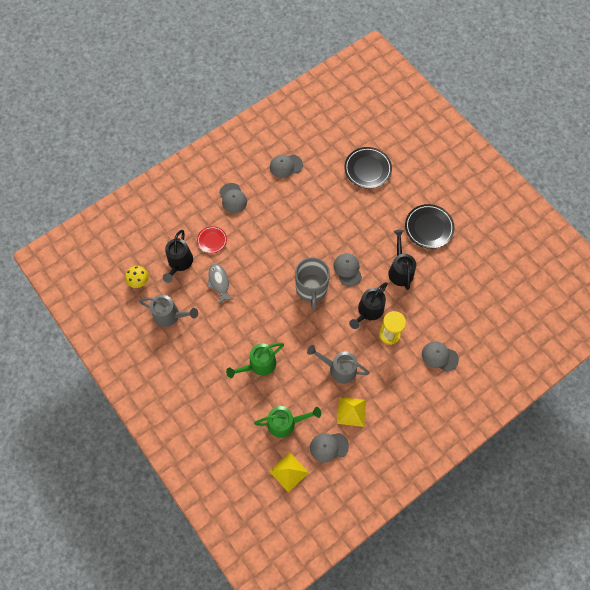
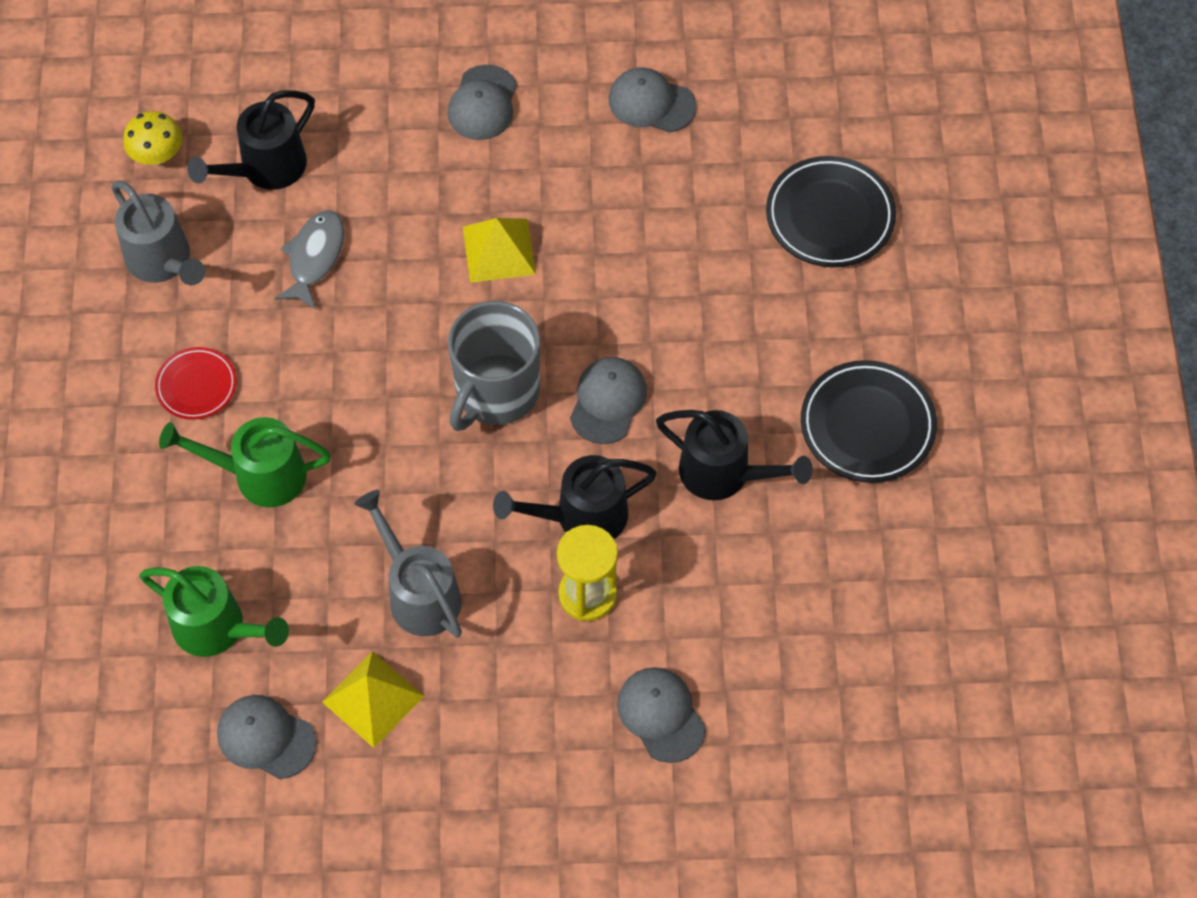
camera: 35 degrees right, 5 degrees down
(212, 240) = (369, 164): red plate -> red plate (196, 386)
(288, 472) = (144, 730): yellow pyramid -> yellow pyramid (498, 250)
(400, 270) = (725, 474): black watering can -> black watering can turned 90 degrees clockwise

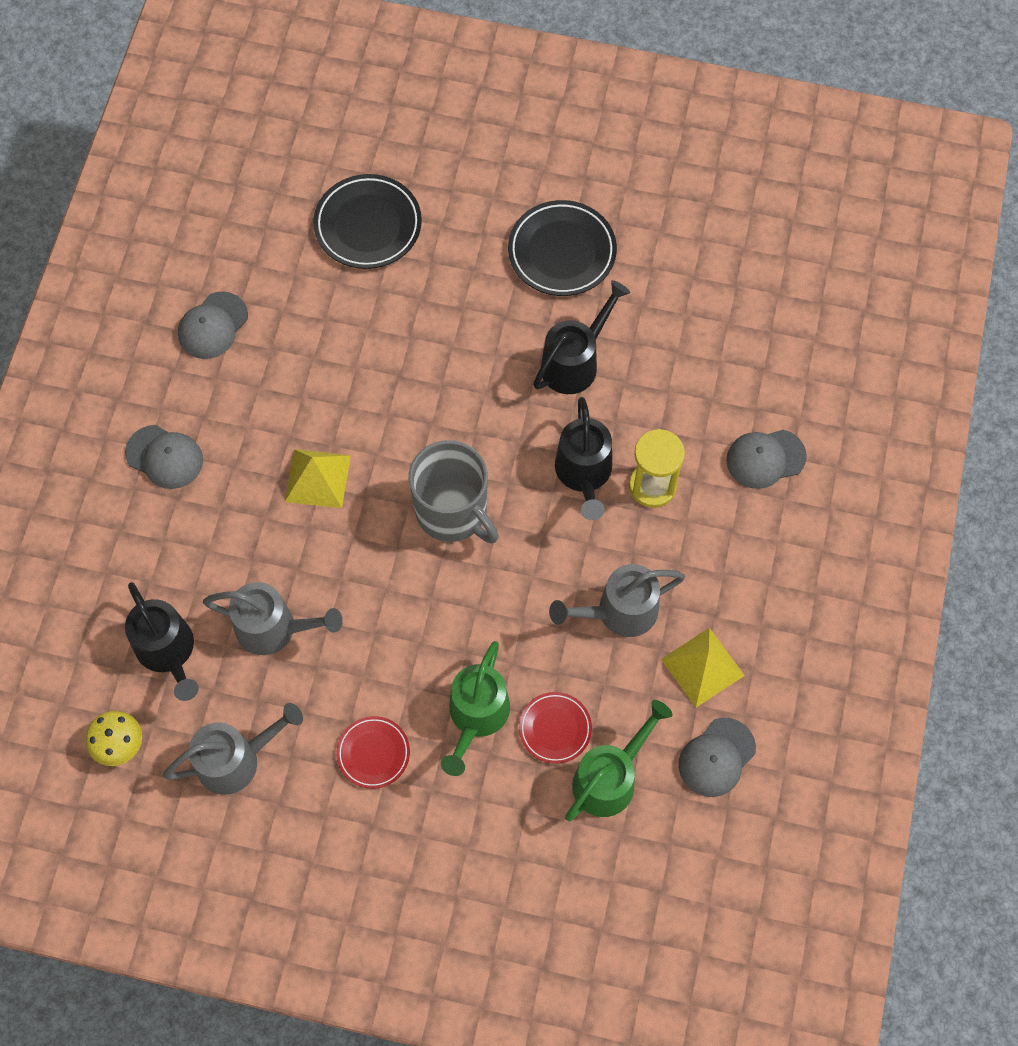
camera: 75 degrees left, 5 degrees up
(263, 558) = (555, 729): none -> red plate
(315, 257) = (275, 628): grey fish -> grey watering can
(608, 401) = (486, 429): grey cap -> none

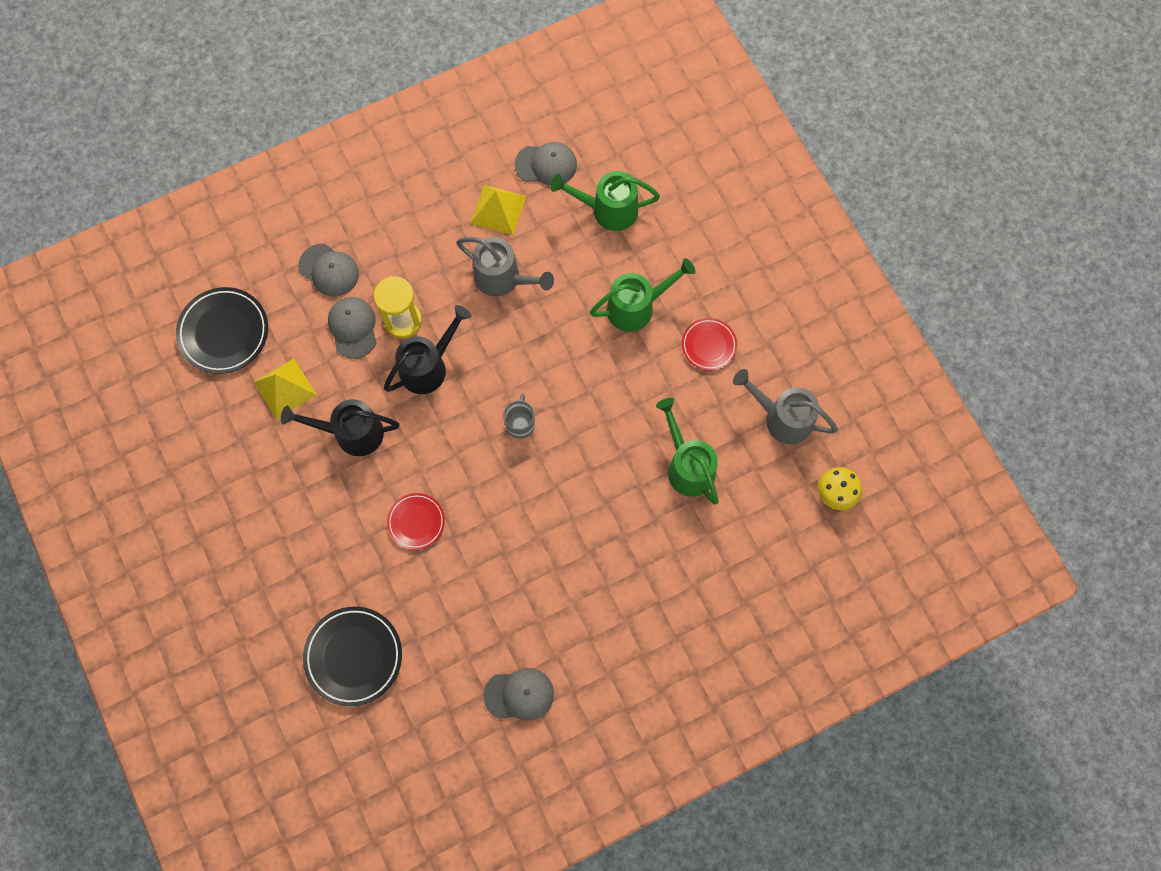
camera: 130 degrees left, 5 degrees up
(164, 457) = (638, 638): grey cap -> grey cap (353, 327)
(169, 652) = (758, 515): black watering can -> none
(275, 628) = (687, 465): grey watering can -> green watering can
(317, 478) = (569, 525): yellow pyramid -> yellow pyramid (285, 388)
(453, 512) = (520, 424): grey mug -> grey mug, size x0.50
(555, 729) = (605, 259): red plate -> red plate (416, 522)
(562, 252) = (271, 507): black plate -> black plate (224, 332)

